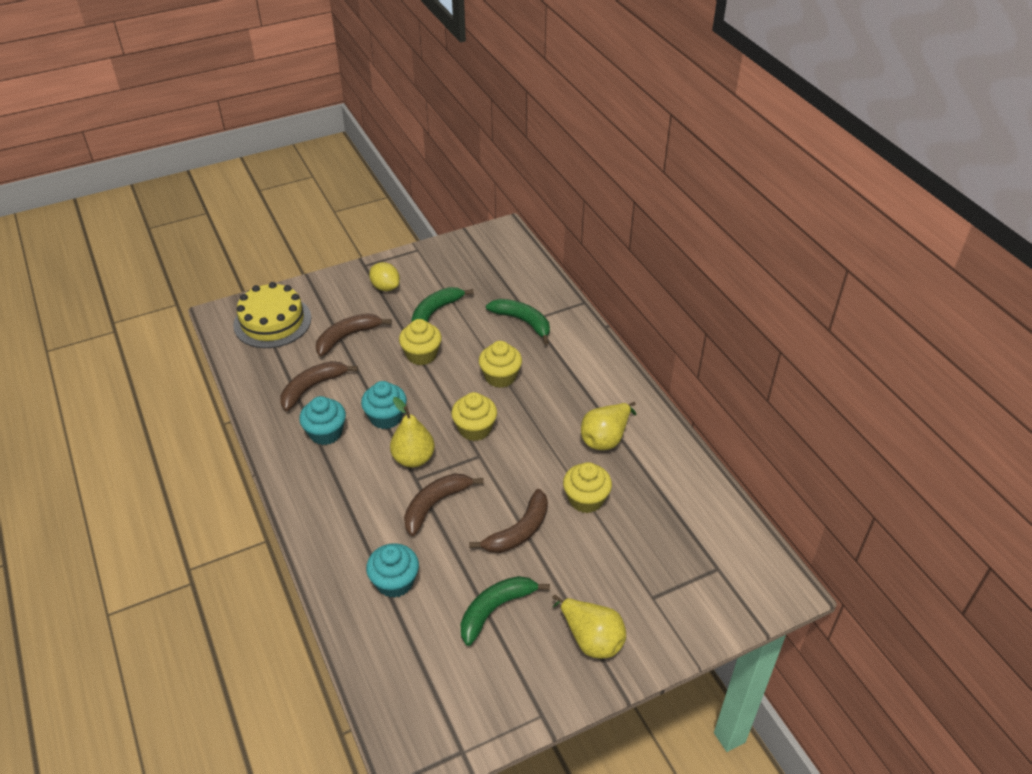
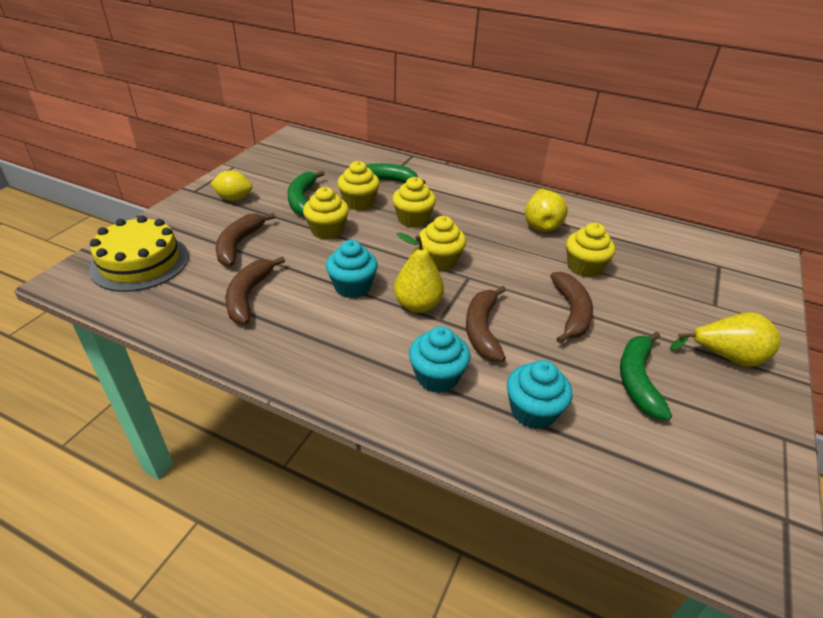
camera: 40 degrees left, 5 degrees down
(326, 433) = (308, 325): turquoise cupcake -> turquoise cupcake (437, 377)
(476, 337) = (359, 202): none -> yellow cupcake

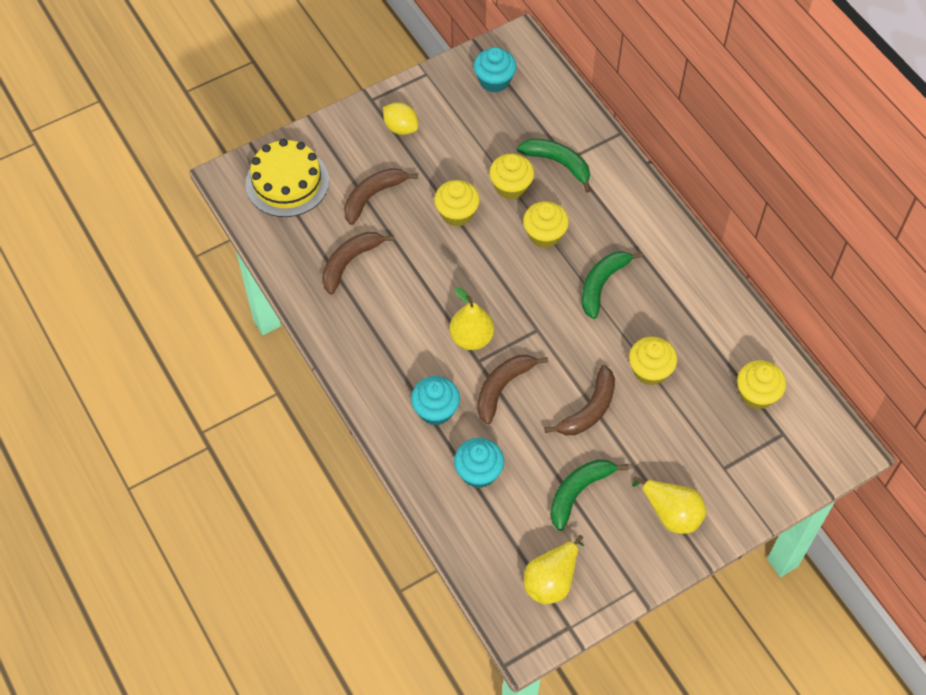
camera: 35 degrees right, 20 degrees up
(302, 199) = (461, 158): green banana -> green banana (602, 284)
(352, 287) = (434, 292): turquoise cupcake -> turquoise cupcake (494, 81)
(440, 261) = (528, 299): yellow cupcake -> yellow cupcake (756, 394)
(541, 224) = (662, 300): yellow pear -> yellow pear (551, 580)

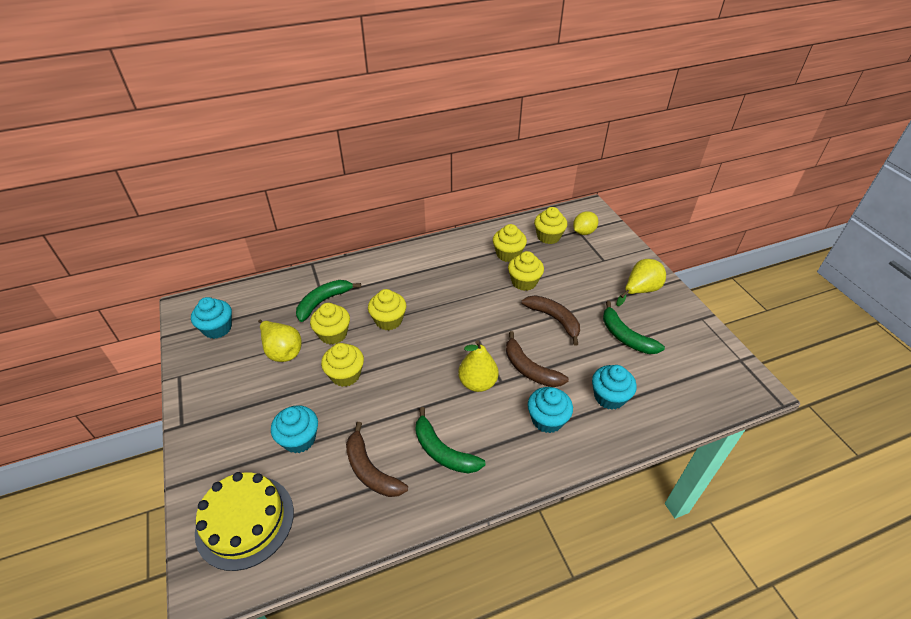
camera: 80 degrees left, 15 degrees down
(373, 196) = (299, 439): brown banana -> turquoise cupcake
(401, 128) = (230, 404): yellow lemon -> yellow lemon (583, 232)
(551, 580) = (703, 364): yellow pear -> yellow pear (282, 351)
(602, 284) = (445, 295): green banana -> green banana (442, 451)
(701, 346) = (508, 254): none -> yellow cupcake

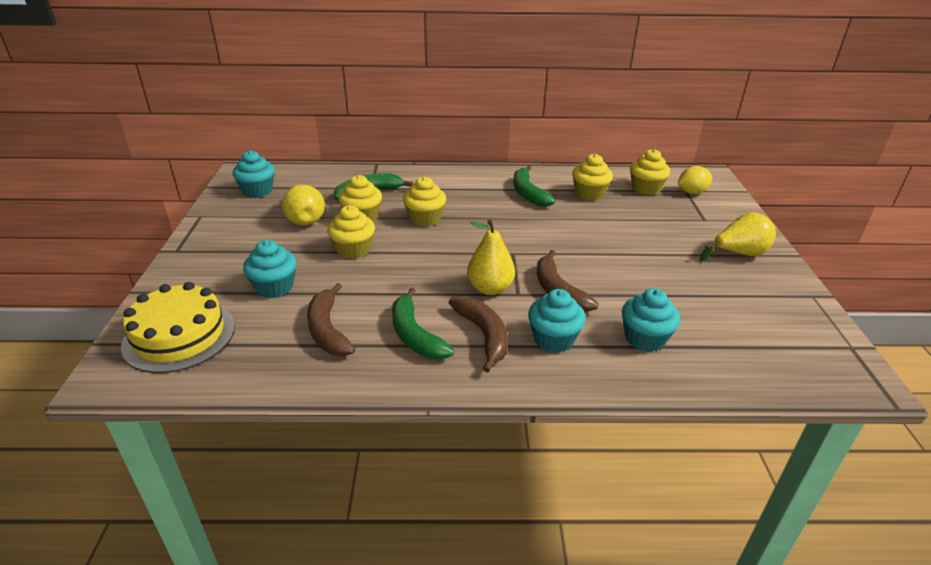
camera: 20 degrees right, 10 degrees down
(524, 282) = (594, 219): yellow cupcake -> none
(554, 319) = (613, 256): brown banana -> brown banana (484, 335)
(625, 336) = (696, 290): green banana -> green banana (528, 193)

